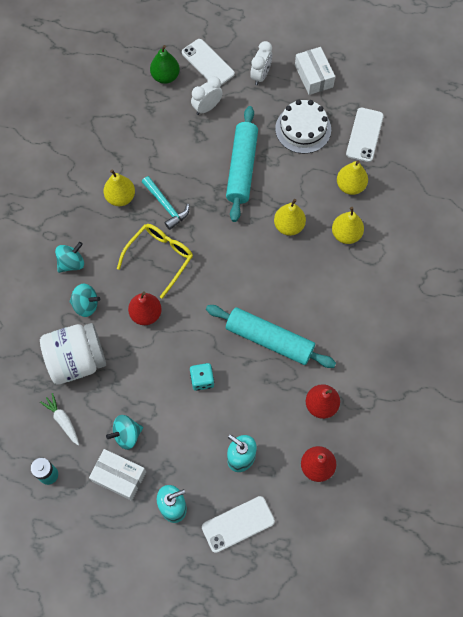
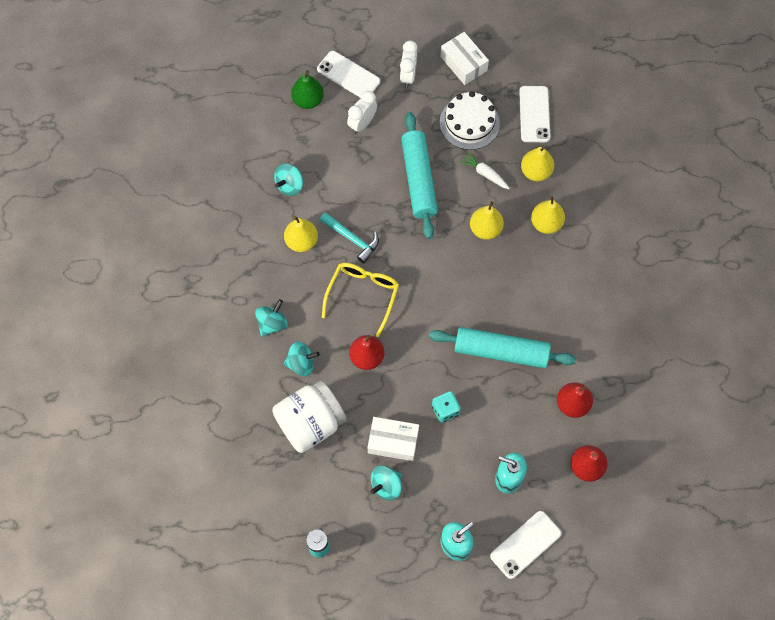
camera: 15 degrees left, 0 degrees up
(63, 420) = (316, 488): white carrot -> white carrot (484, 174)
(119, 476) = (391, 529): white box -> white box (393, 441)
(126, 146) = (289, 185): none -> turquoise spinning top

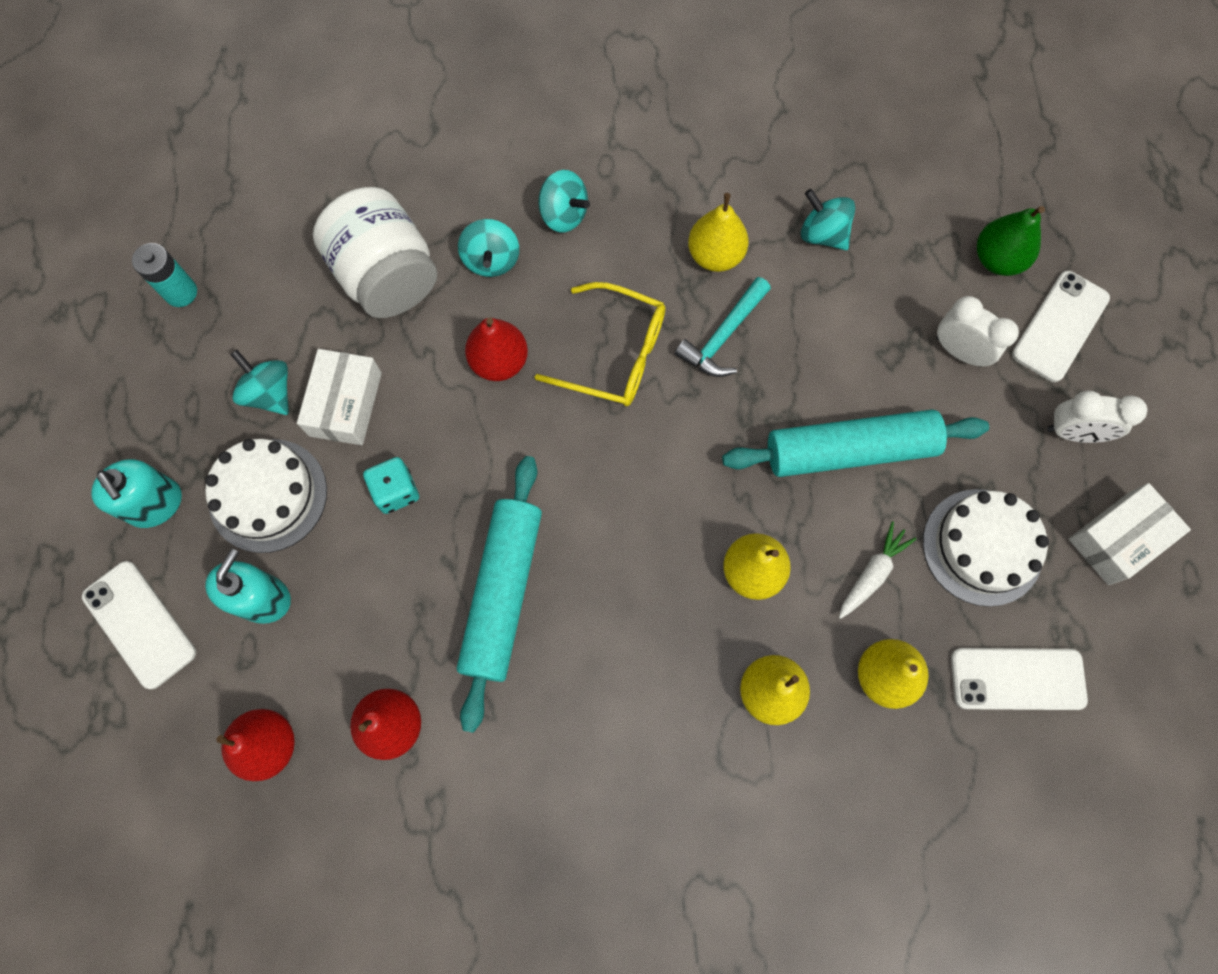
camera: 90 degrees right, 5 degrees up
(449, 481) = (268, 495): none -> white cake

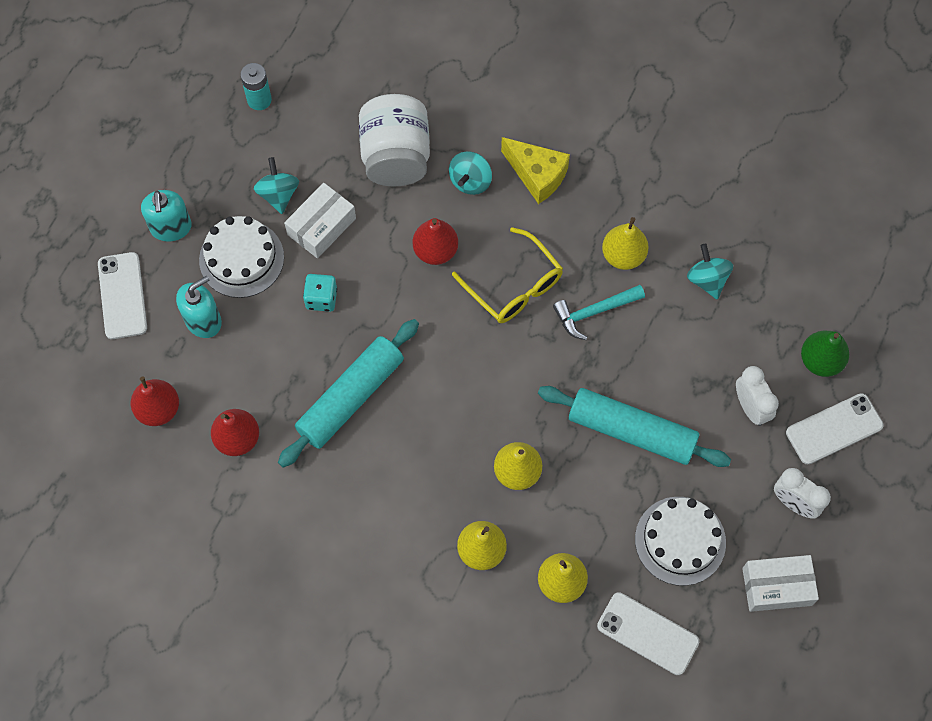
camera: 30 degrees right, 5 degrees down
(563, 215) = (537, 175): turquoise spinning top -> yellow cheese
(872, 573) = (595, 516): white carrot -> none

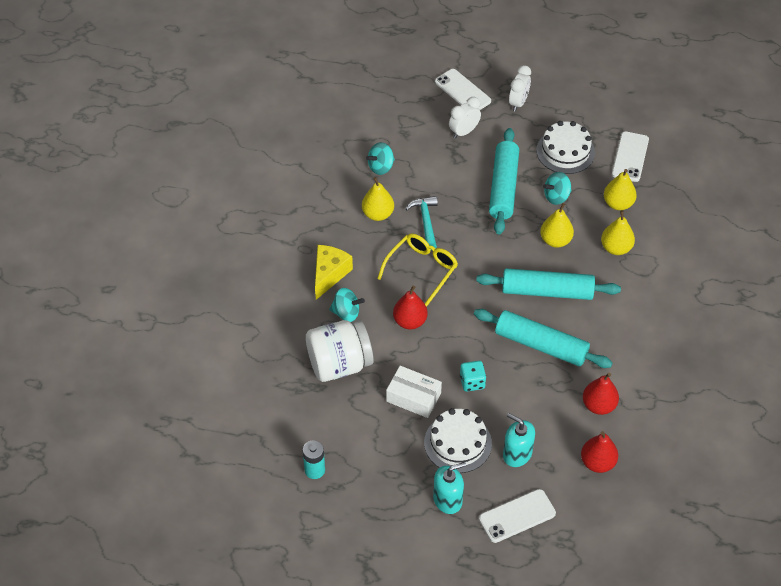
camera: 105 degrees left, 15 degrees down
(278, 194) = (395, 433): turquoise spinning top -> turquoise spinning top (556, 197)
(433, 432) = (547, 291): none -> turquoise rolling pin
(594, 312) = (426, 222): turquoise hammer -> turquoise hammer turned 150 degrees counterclockwise
(777, 586) = (574, 103): white box -> none
(820, 361) = (419, 104): green pear -> none

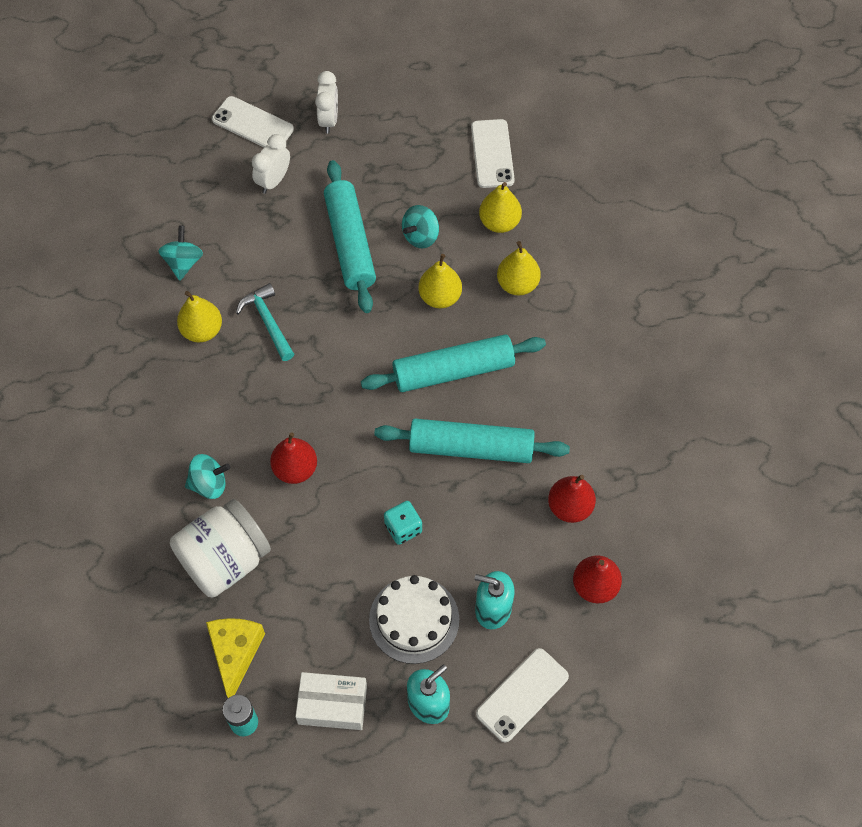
camera: 20 degrees left, 10 degrees up
(329, 274) = (168, 436): yellow cheese -> yellow cheese (235, 653)
(381, 167) = (183, 262): turquoise spinning top -> turquoise spinning top turned 150 degrees clockwise
(413, 397) = (336, 575): white box -> white box (332, 705)
(422, 269) = (286, 391): yellow glasses -> none
(565, 151) = (410, 170): white cake -> none

